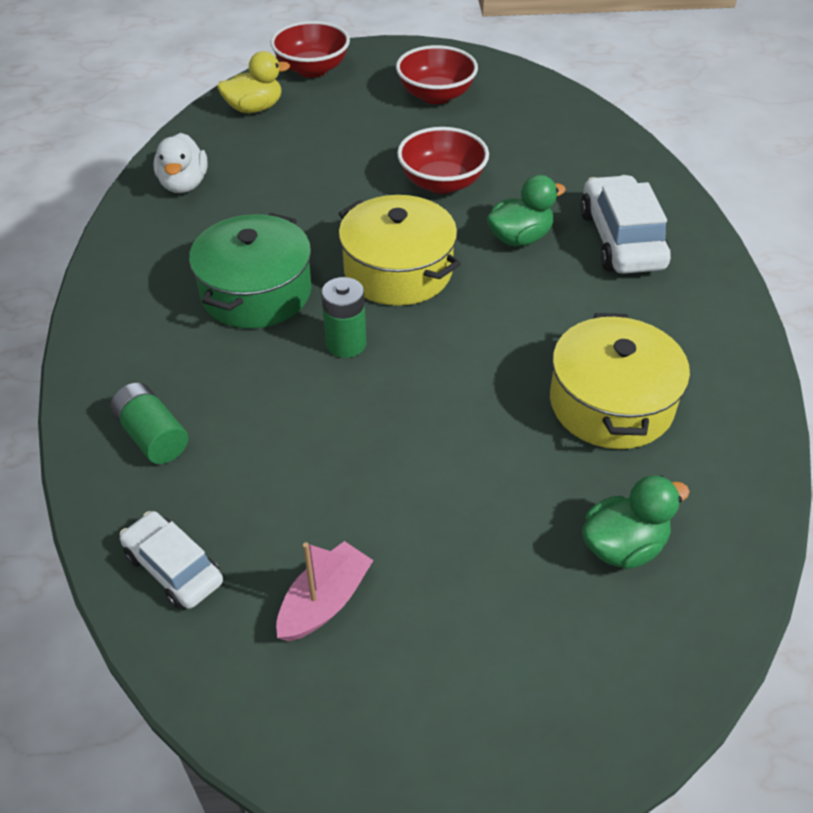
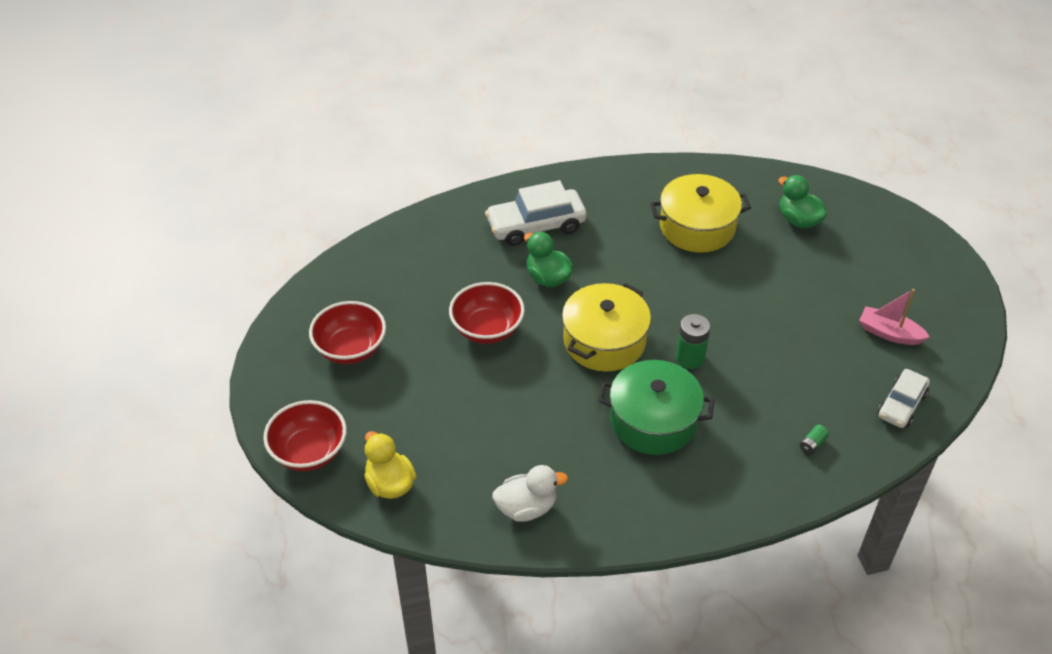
camera: 100 degrees left, 0 degrees up
(153, 436) = (812, 444): green battery -> green battery, size x0.53

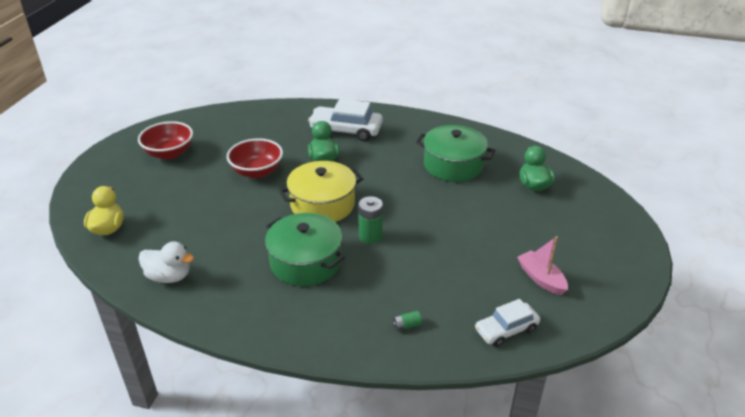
camera: 30 degrees right, 10 degrees down
(309, 452) = (87, 194): red bowl -> none
(697, 227) = (453, 165): yellow pot -> green pot

